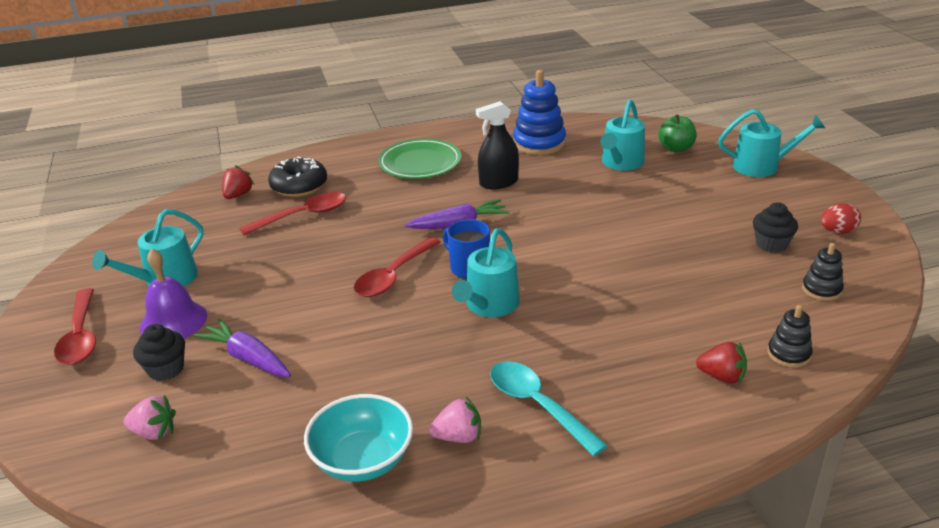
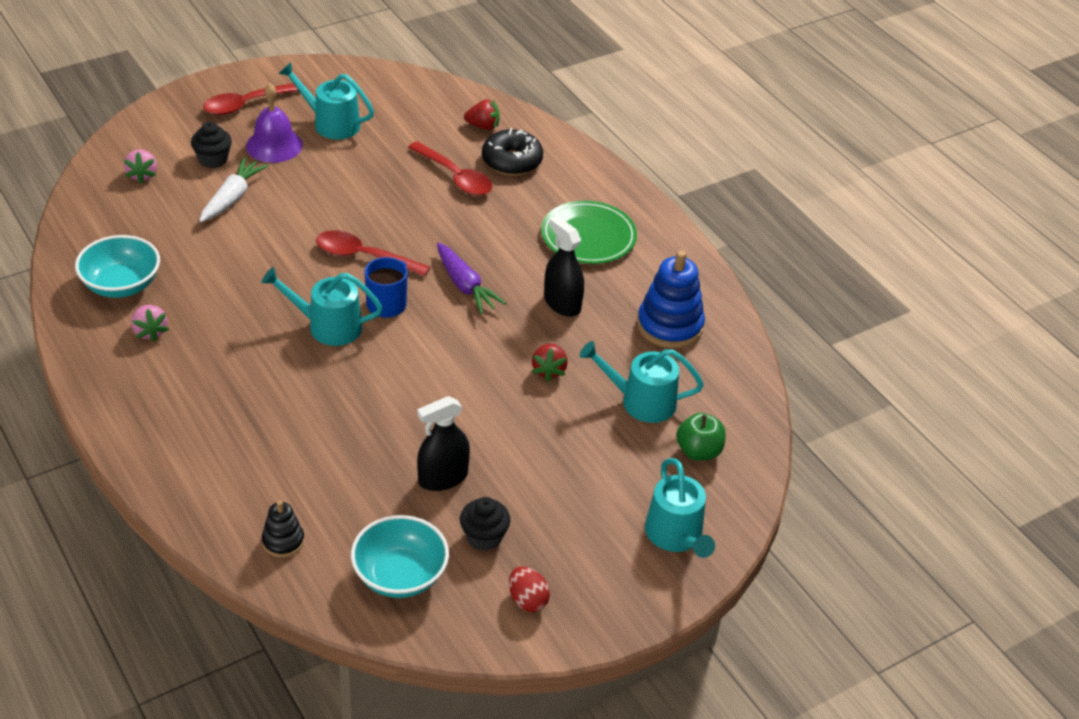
camera: 70 degrees right, 10 degrees up
(248, 358) = (232, 198): purple carrot -> white carrot
(537, 405) = (191, 373): turquoise spoon -> none
(703, 258) = (443, 478): none -> black spray bottle
(722, 376) = (243, 491): red strawberry -> red strawberry (548, 370)
(821, 289) = (400, 575): black stacking toy -> turquoise bowl

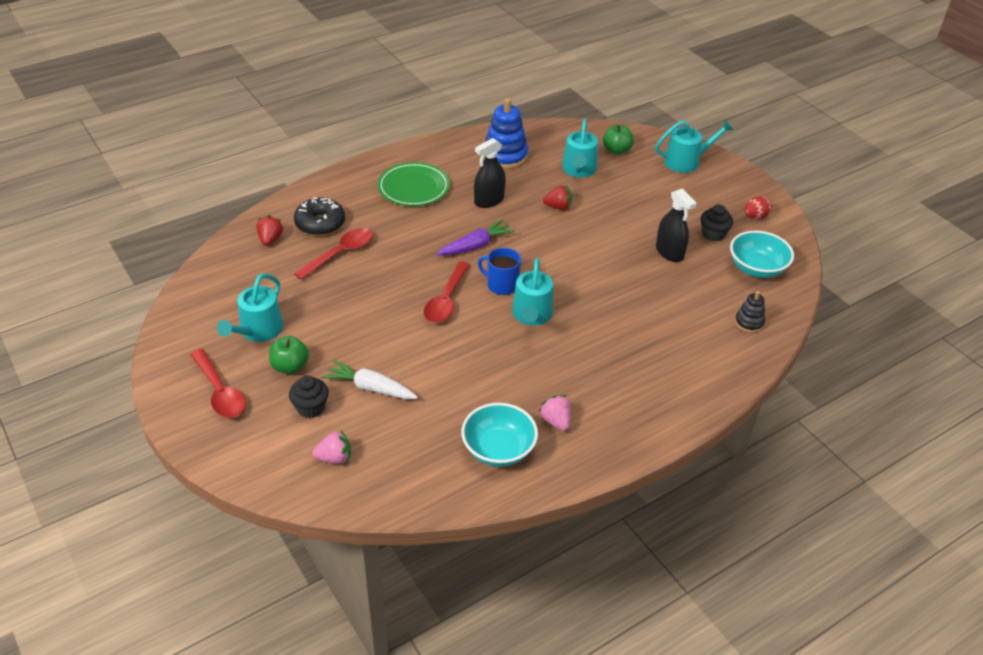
camera: 90 degrees left, 0 degrees up
(150, 332) = (556, 421): pink strawberry -> pink strawberry turned 90 degrees counterclockwise
(274, 145) = (290, 366): purple bell -> green apple

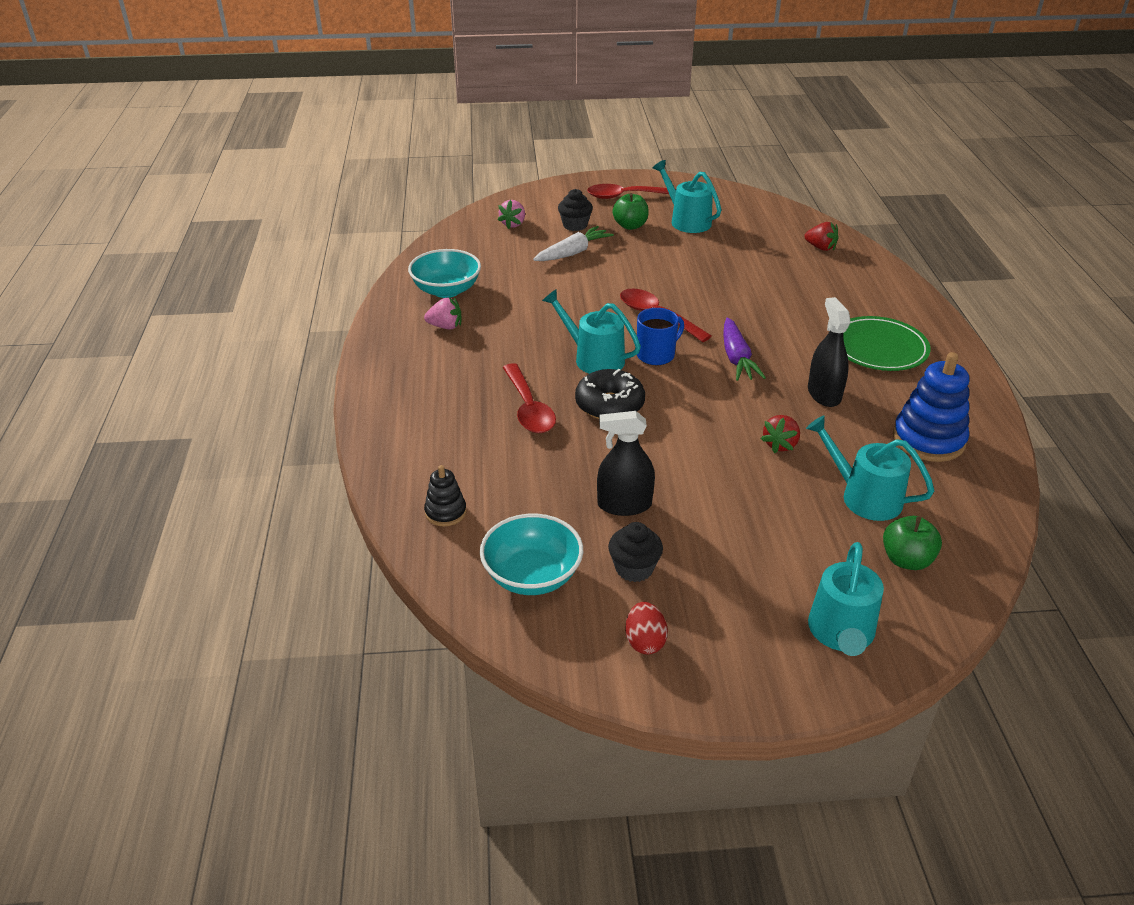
camera: 120 degrees right, 5 degrees down
(320, 224) = (833, 277): black donut -> black donut (609, 405)
(340, 253) = (774, 277): red spoon -> red spoon (528, 408)

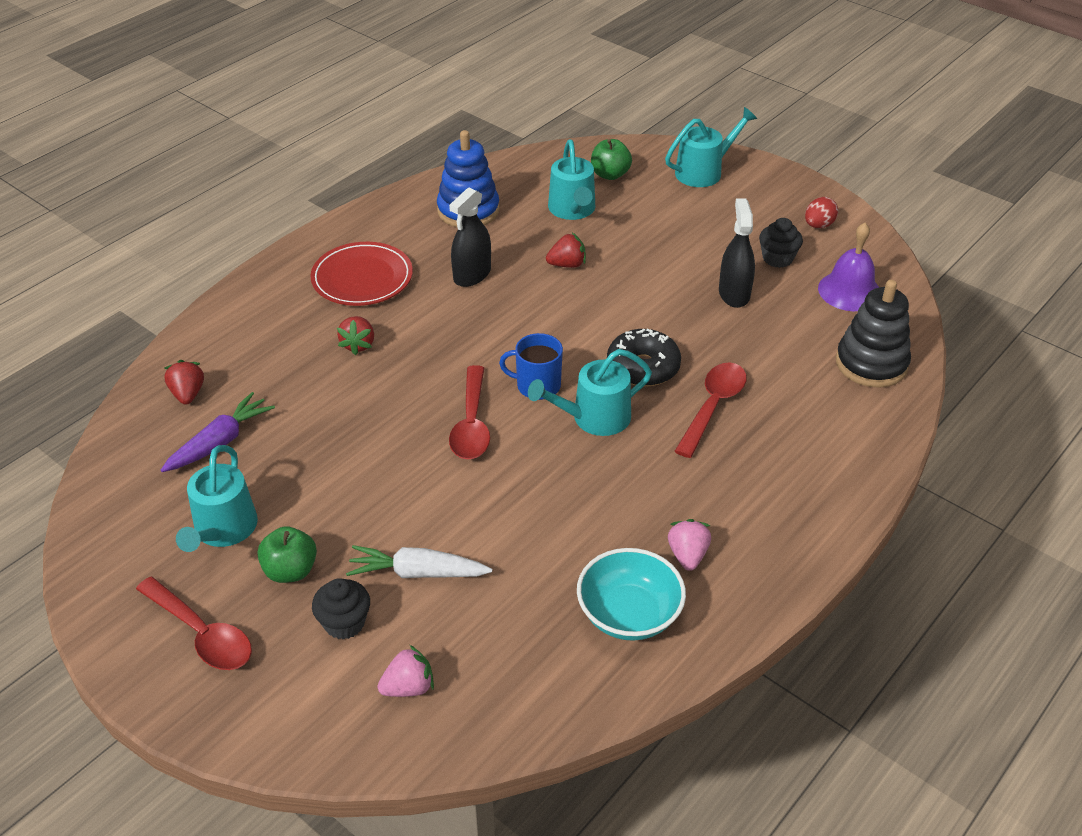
camera: 135 degrees left, 5 degrees up
(445, 326) = (687, 555): pink strawberry -> pink strawberry turned 45 degrees clockwise
(445, 512) = (871, 364): black stacking toy -> black stacking toy, size x1.85
(532, 576) = (849, 291): turquoise bowl -> purple bell
(594, 358) = (594, 418): turquoise watering can -> turquoise watering can turned 75 degrees clockwise
(624, 505) = (734, 294): black spray bottle -> black spray bottle turned 135 degrees counterclockwise
(736, 358) = (480, 340): purple carrot -> purple carrot (220, 442)
(796, 314) = (358, 345): none -> red strawberry
(879, 348) = (362, 278): green plate -> red plate

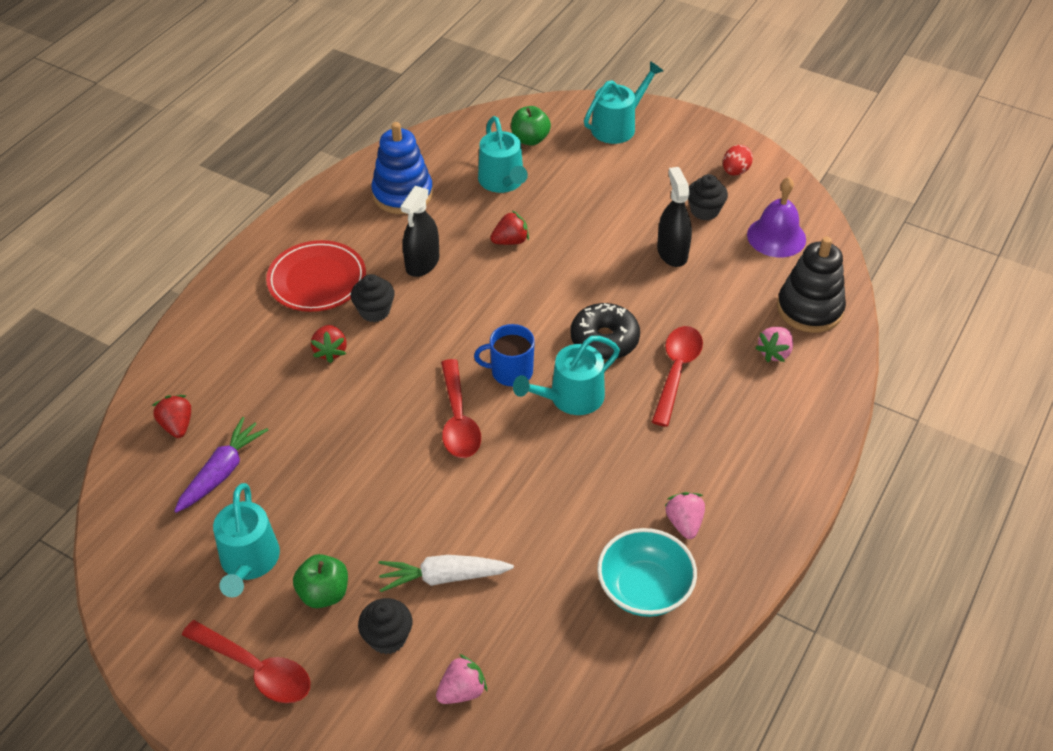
camera: 10 degrees left, 5 degrees up
(412, 313) = (374, 311): none -> black cupcake
(823, 401) = (774, 353): none -> pink strawberry

